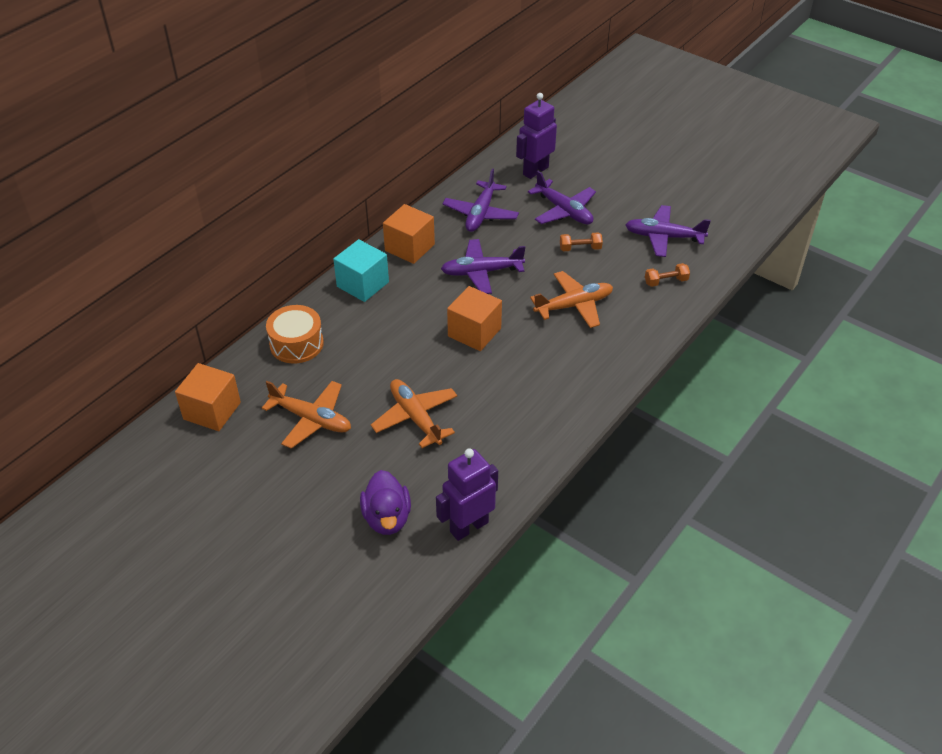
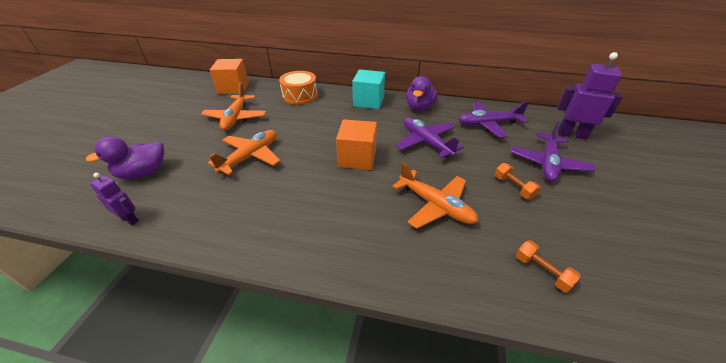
camera: 65 degrees right, 5 degrees down
(409, 247) = (419, 107): orange cube -> purple duck
(468, 527) = (130, 219): purple robot -> purple robot, size x0.56
(663, 237) = (608, 247): purple plane -> none

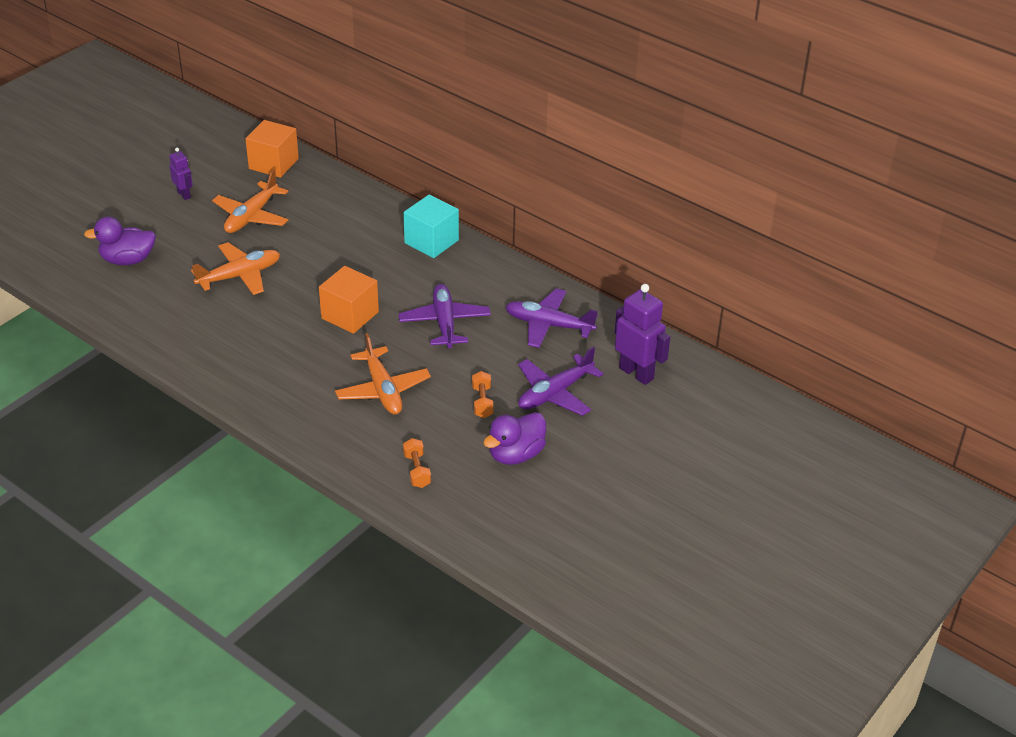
camera: 25 degrees right, 0 degrees up
(130, 219) = (103, 305): purple robot -> purple robot (184, 195)
(300, 96) = (350, 204): orange drum -> none
(419, 107) = (489, 272): purple duck -> purple duck (516, 454)

